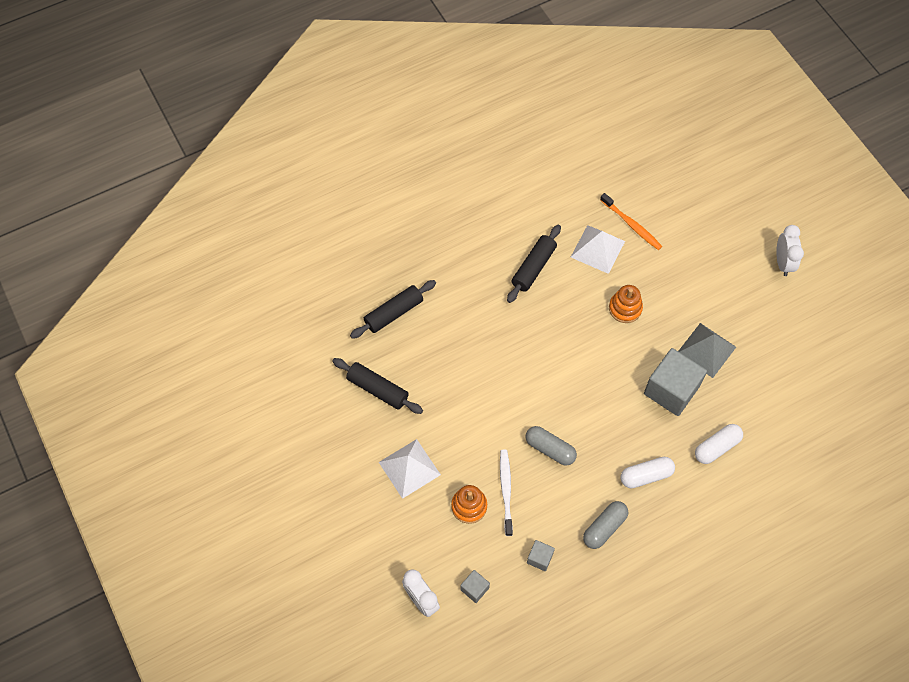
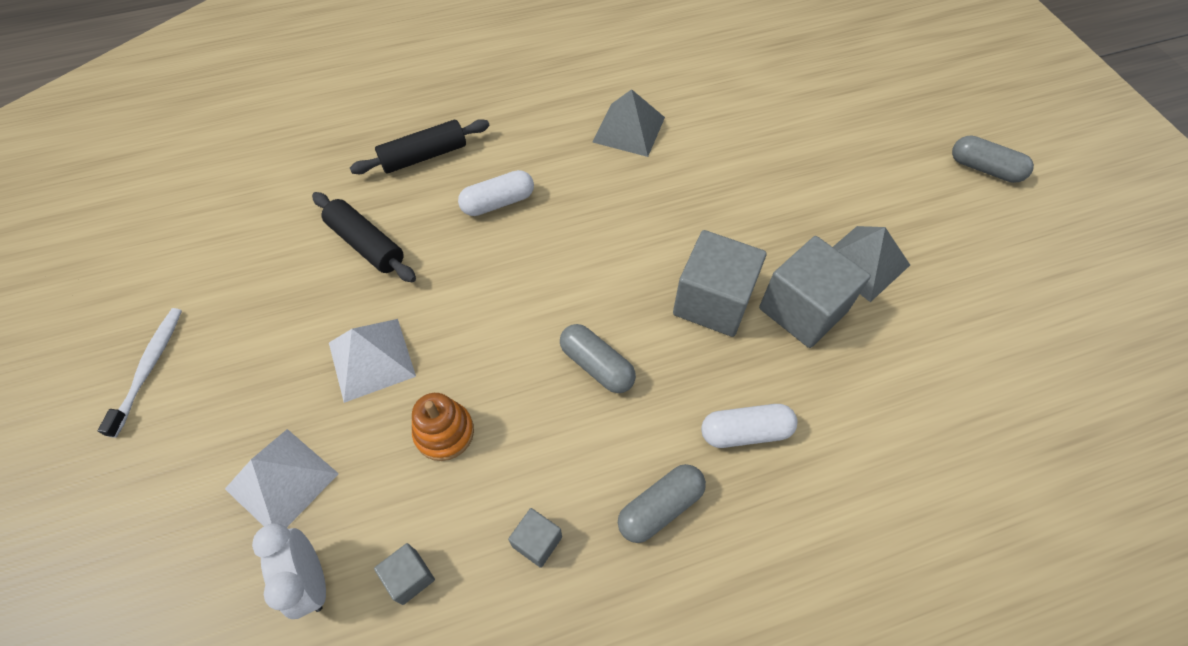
camera: 10 degrees right, 5 degrees down
(506, 490) = (511, 417): white toothbrush -> white toothbrush (149, 368)
(533, 267) = (628, 129): black rolling pin -> grey pyramid
(598, 249) = (721, 120): white pyramid -> white pyramid (282, 481)
(614, 394) = (713, 301): none -> grey cube
(625, 308) = (748, 193): orange stacking toy -> none
(632, 225) = (772, 100): orange toothbrush -> none
(716, 447) = (869, 406): white capsule -> white capsule (498, 202)
(783, 263) = (984, 169): white clock -> grey capsule

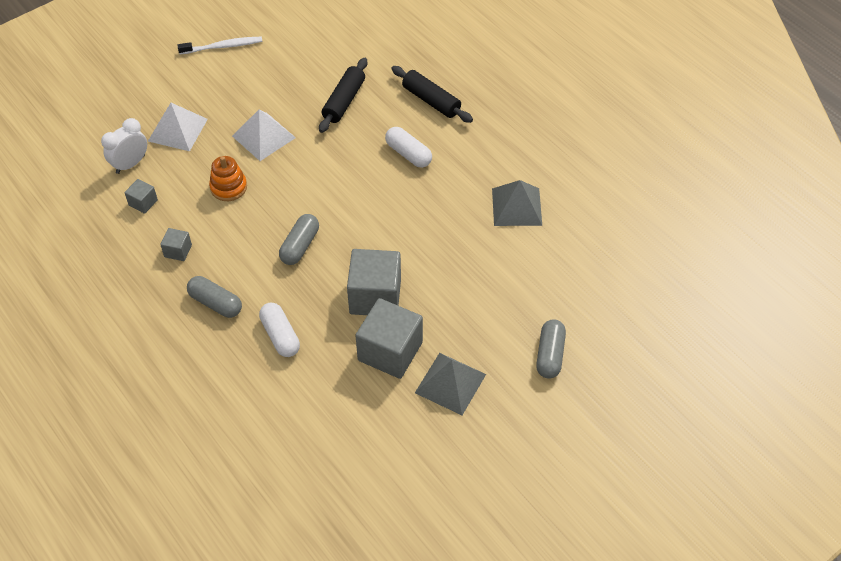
camera: 70 degrees right, 5 degrees down
(984, 169) = (597, 462): grey capsule -> grey capsule (550, 355)

